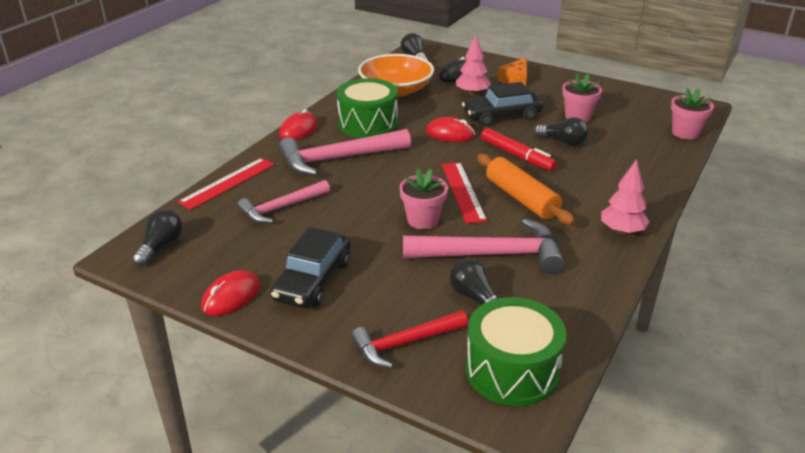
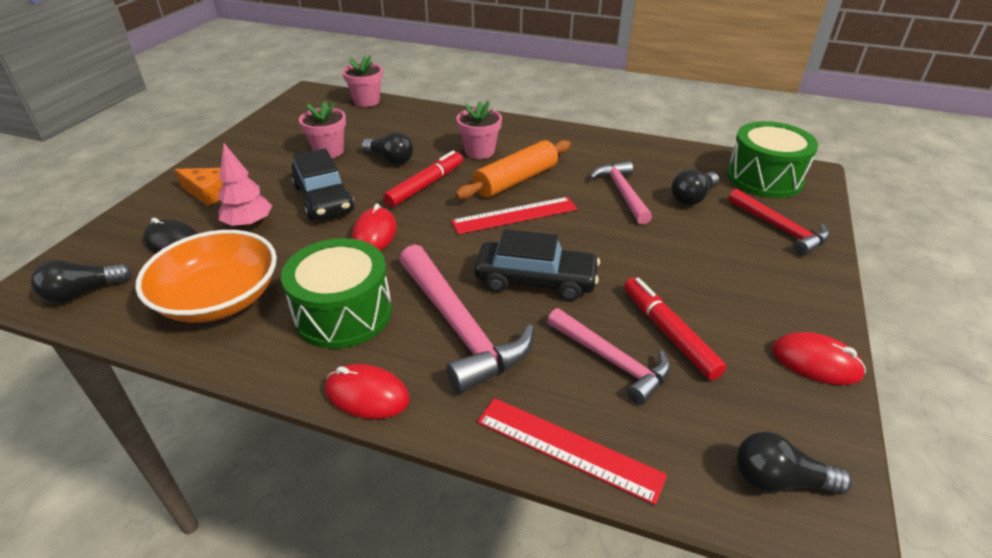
camera: 100 degrees left, 5 degrees up
(294, 236) = (669, 333): none -> red marker
(313, 280) = (738, 300): black car -> black car (535, 280)
(423, 220) = (584, 237): pink flower pot -> pink flower pot (479, 151)
(491, 254) = (622, 193): pink hammer -> pink hammer, size x0.65
(563, 142) = (390, 159): black light bulb -> black light bulb turned 105 degrees clockwise
(622, 231) = (551, 134): pink tree -> none

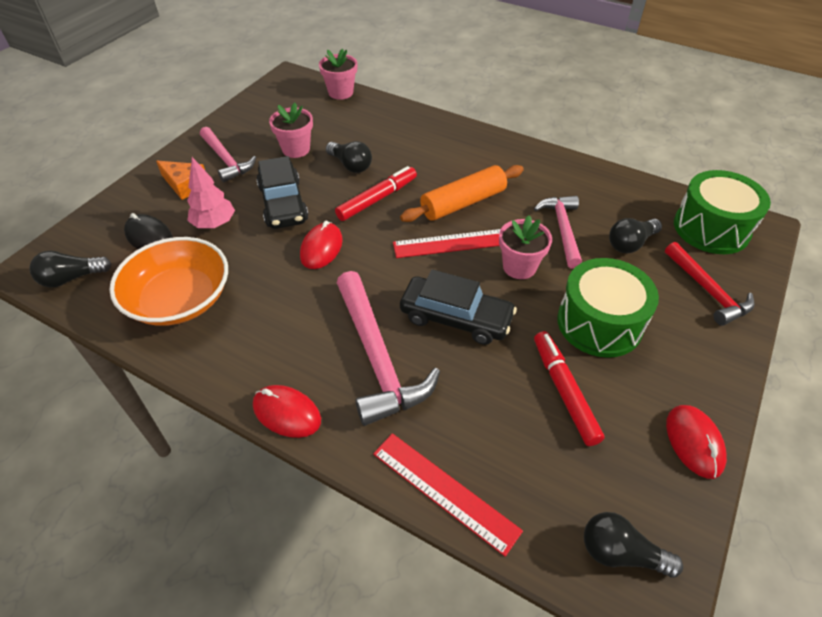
camera: 10 degrees right, 10 degrees up
(343, 313) = (280, 329): green drum -> green drum (599, 323)
(479, 151) = (436, 165): pink flower pot -> pink flower pot (519, 267)
(611, 360) = (504, 411): pink hammer -> pink hammer (226, 160)
(816, 362) = (694, 442): red mouse -> red mouse turned 45 degrees clockwise

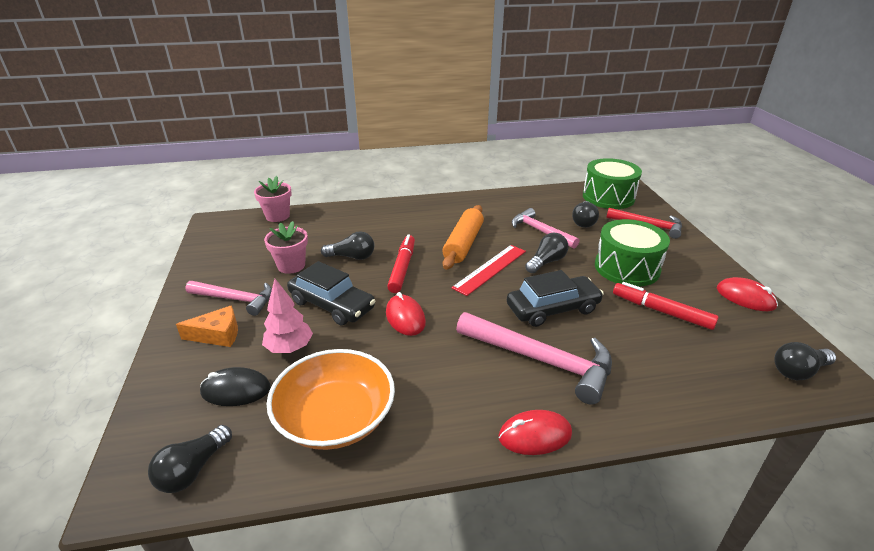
camera: 40 degrees left, 15 degrees down
(444, 491) = (688, 407): red ruler -> none
(519, 267) = (546, 262): pink flower pot -> black light bulb

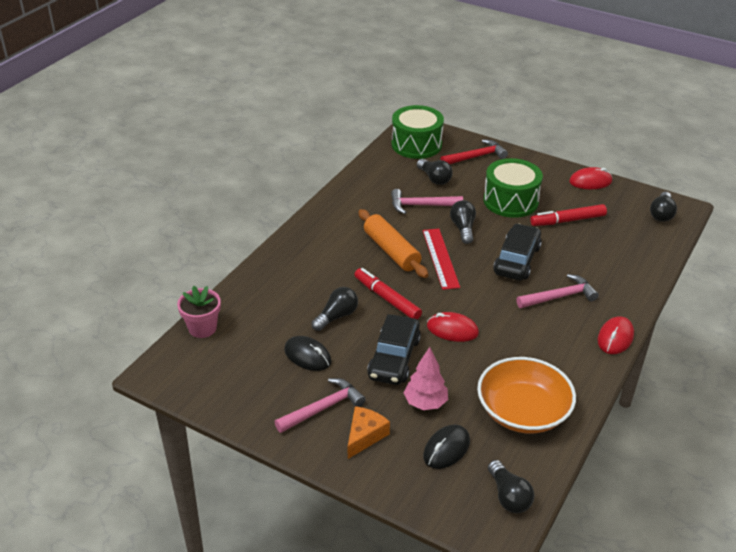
camera: 50 degrees left, 5 degrees up
(291, 265) = (307, 356): pink flower pot -> black mouse
(332, 305) = (394, 358): black car -> black car turned 120 degrees clockwise
(541, 360) = (559, 297): pink hammer -> pink hammer, size x0.65

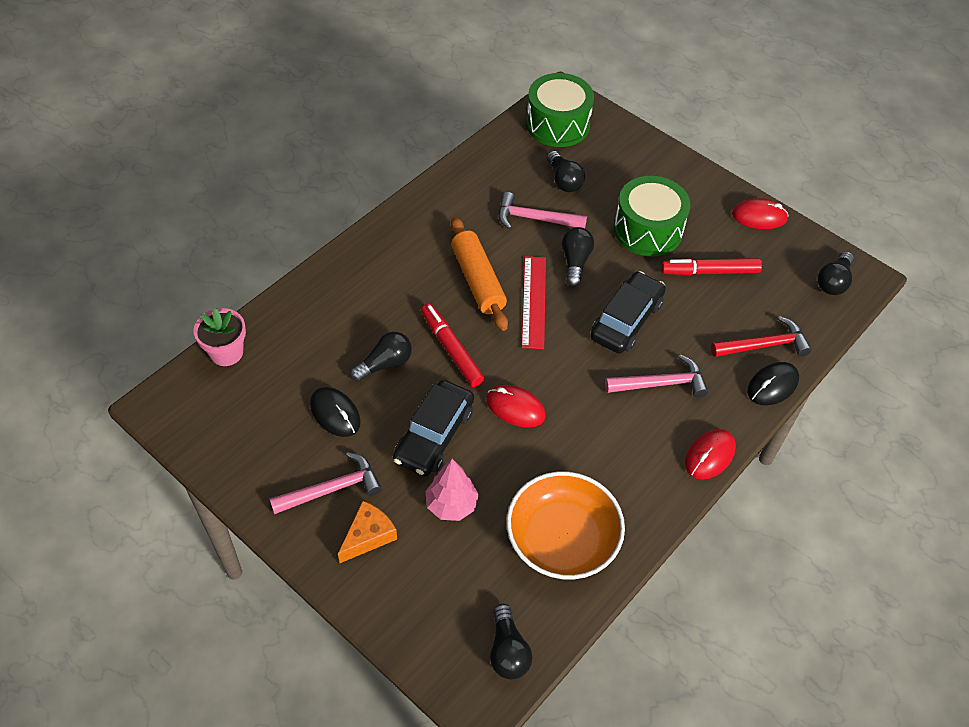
camera: 10 degrees right, 15 degrees up
(446, 449) = (456, 572): black mouse -> black mouse (772, 385)
(476, 157) = (626, 155): red hammer -> red hammer (764, 345)

